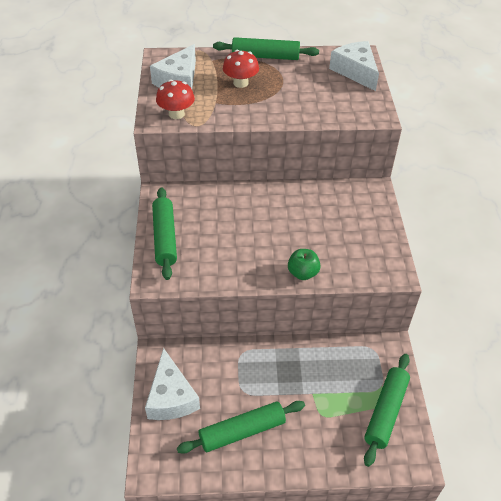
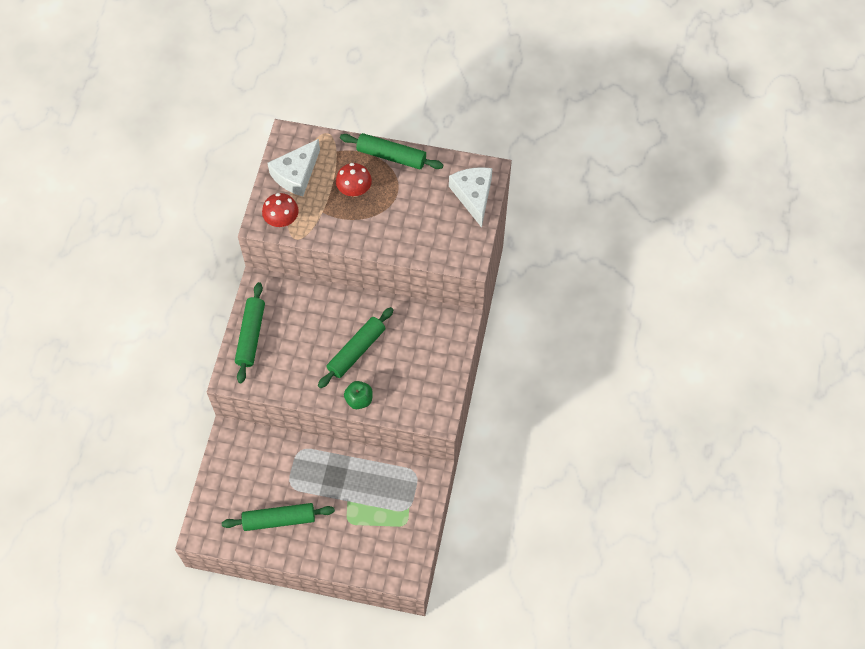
camera: 15 degrees right, 15 degrees up
(171, 397) = (230, 476): white cheese -> none
(386, 412) = (402, 531): green rolling pin -> green rolling pin (356, 351)

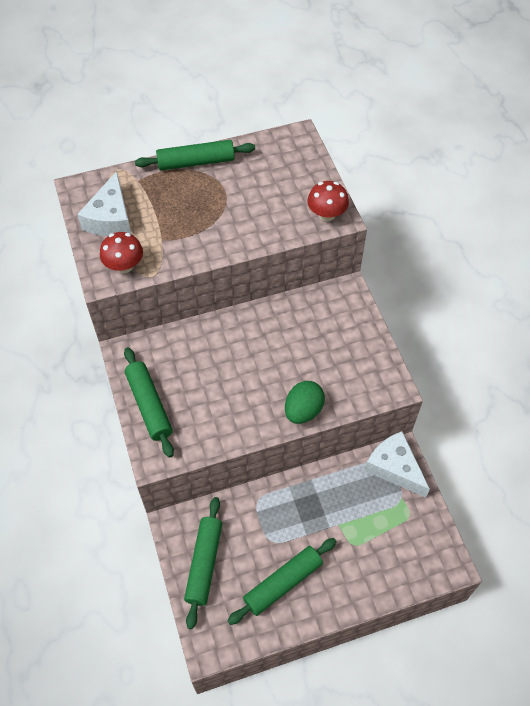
camera: 30 degrees left, 5 degrees down
(354, 190) = (180, 206): red mushroom -> red mushroom (326, 214)
(356, 351) = (268, 366): green rolling pin -> green rolling pin (204, 563)
(359, 400) = (303, 410): green apple -> green egg
(473, 196) = (299, 162): white cheese -> white cheese (394, 467)

